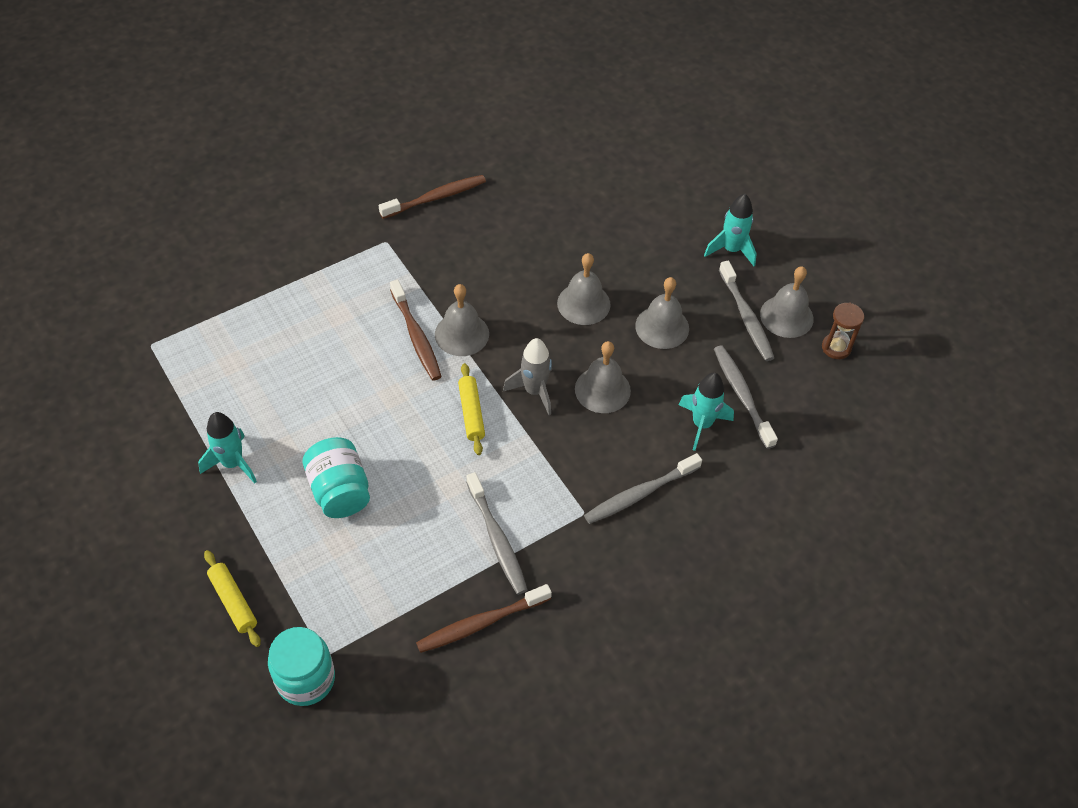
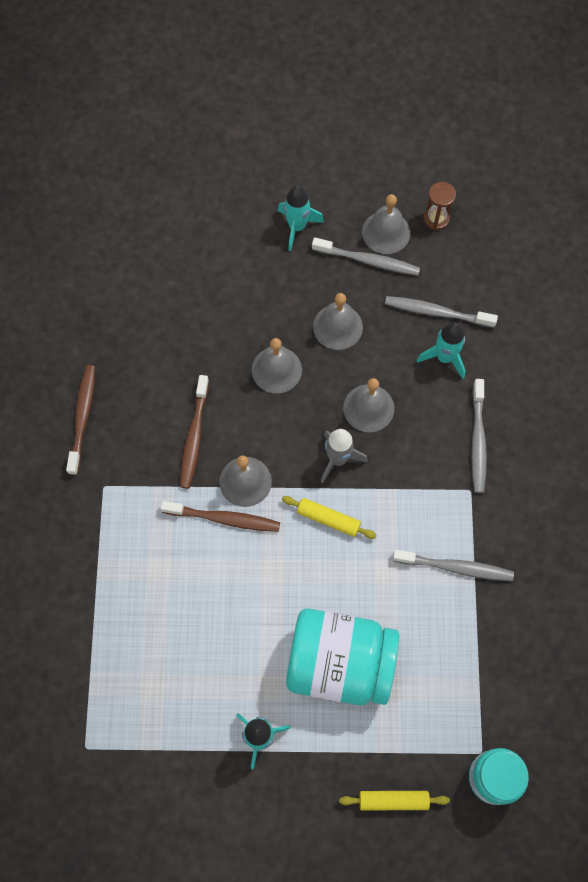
camera: 55 degrees left, 15 degrees up
(340, 491) = (340, 663): turquoise jar -> turquoise jar, size x1.63
(481, 623) = (519, 621): brown toothbrush -> brown toothbrush (194, 436)

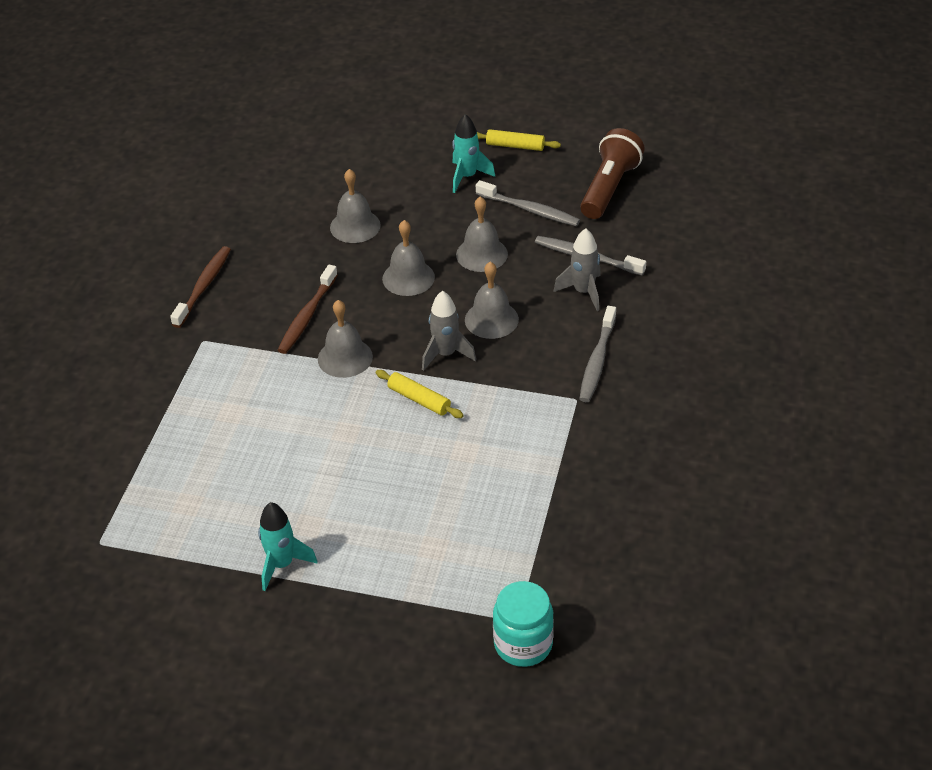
camera: 15 degrees right, 25 degrees down
(224, 519) = (312, 383): brown toothbrush -> none
(340, 663) = (389, 517): turquoise jar -> none
(386, 232) = (555, 191): grey bell -> grey bell (355, 226)
(393, 800) = (405, 644): yellow rolling pin -> yellow rolling pin (515, 146)
(436, 219) = (609, 188): brown hourglass -> brown flashlight
(444, 357) = (583, 292): turquoise rocket -> grey rocket
(455, 567) = (540, 459): grey toothbrush -> none

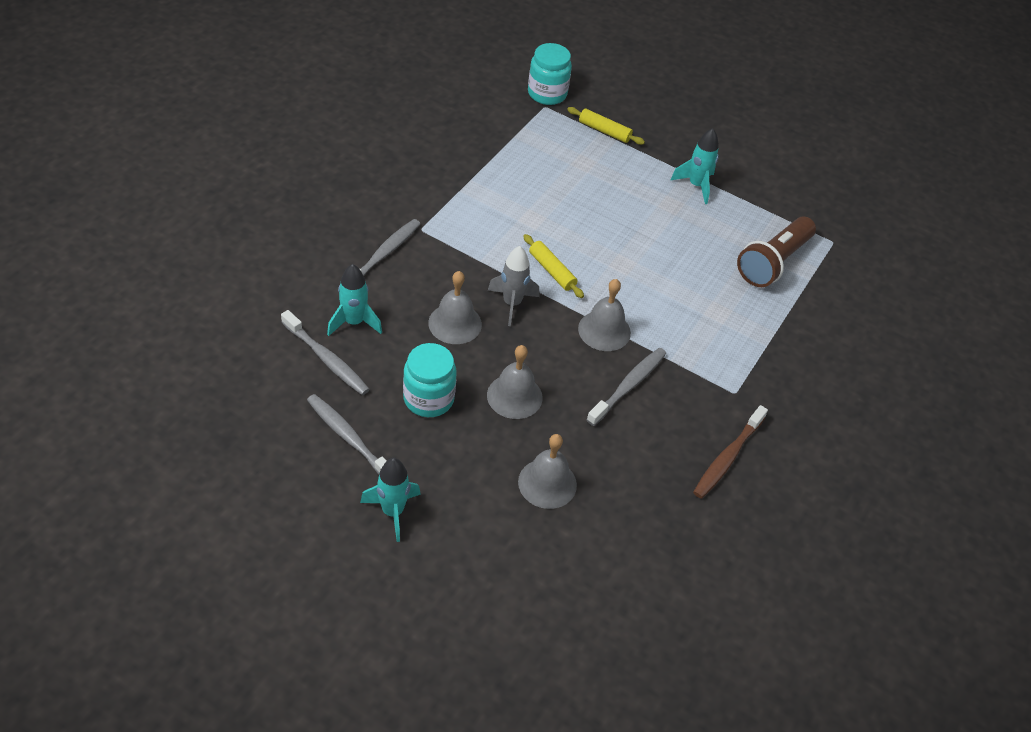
camera: 170 degrees left, 5 degrees up
(307, 316) = (628, 386): brown toothbrush -> grey toothbrush
(481, 254) = (428, 399): grey bell -> turquoise jar
(515, 146) = (312, 541): yellow rolling pin -> yellow rolling pin (604, 131)
(583, 292) = (354, 322): grey rocket -> turquoise rocket
(609, 188) = (246, 437): brown flashlight -> brown flashlight (773, 262)

